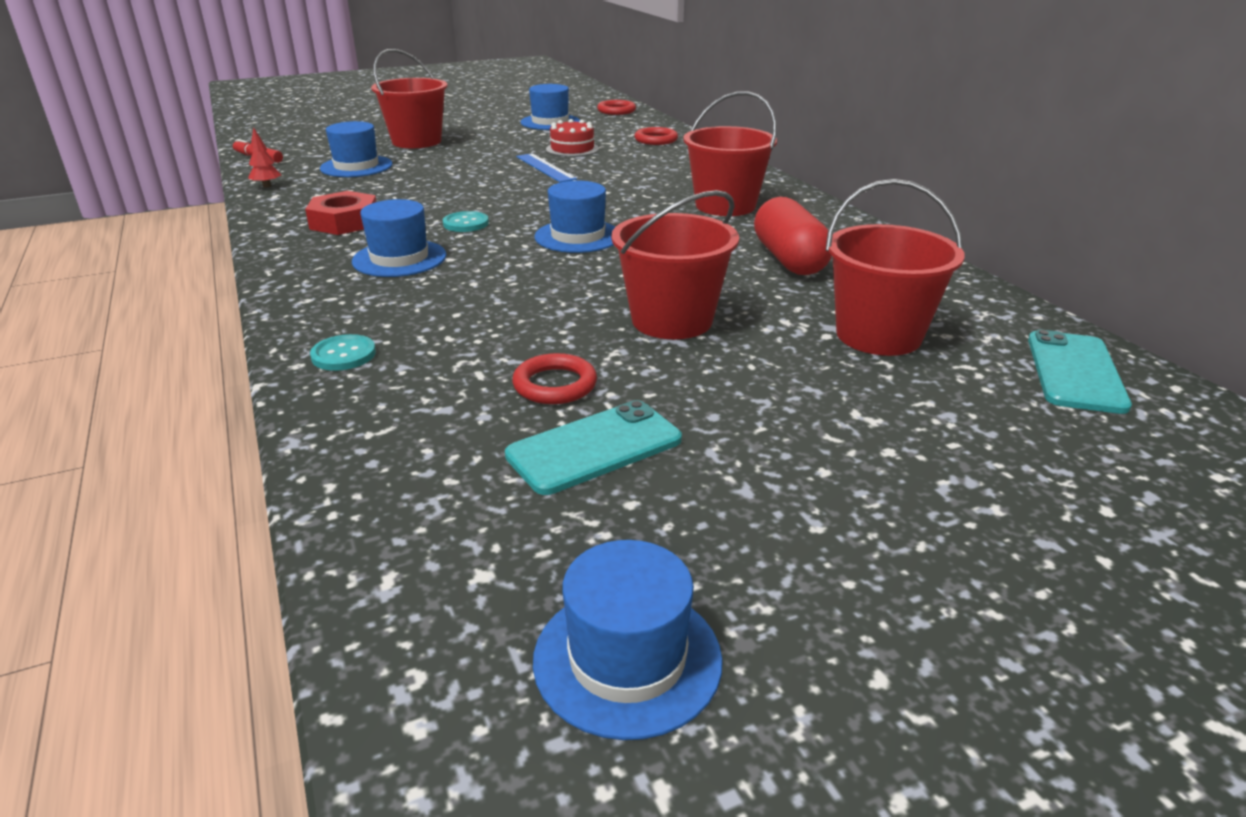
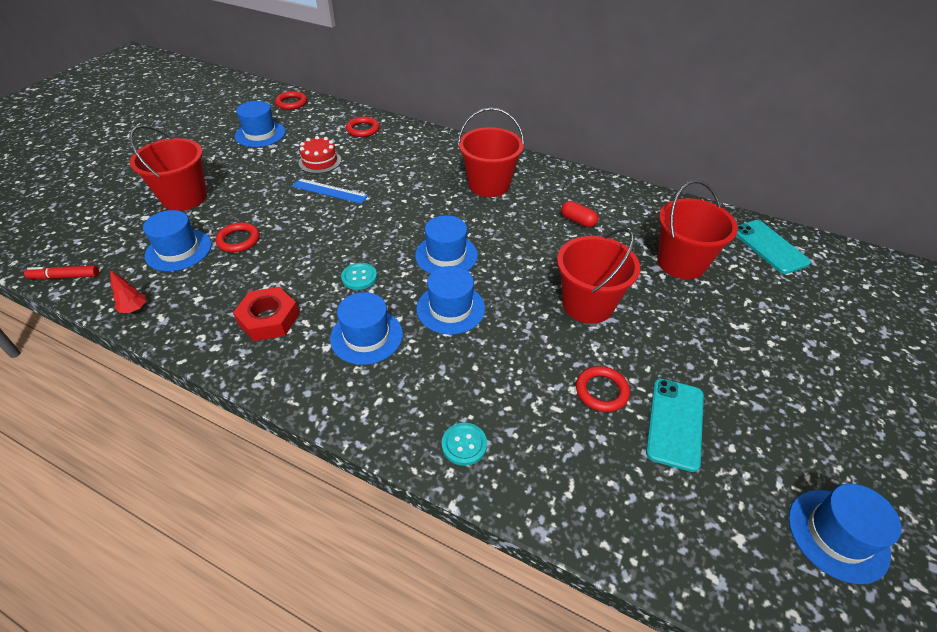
camera: 40 degrees left, 15 degrees up
(411, 174) = (238, 240): none -> red ring
(511, 270) = (450, 308): none -> blue hat
(789, 260) = (578, 221): red capsule -> red capsule, size x0.52

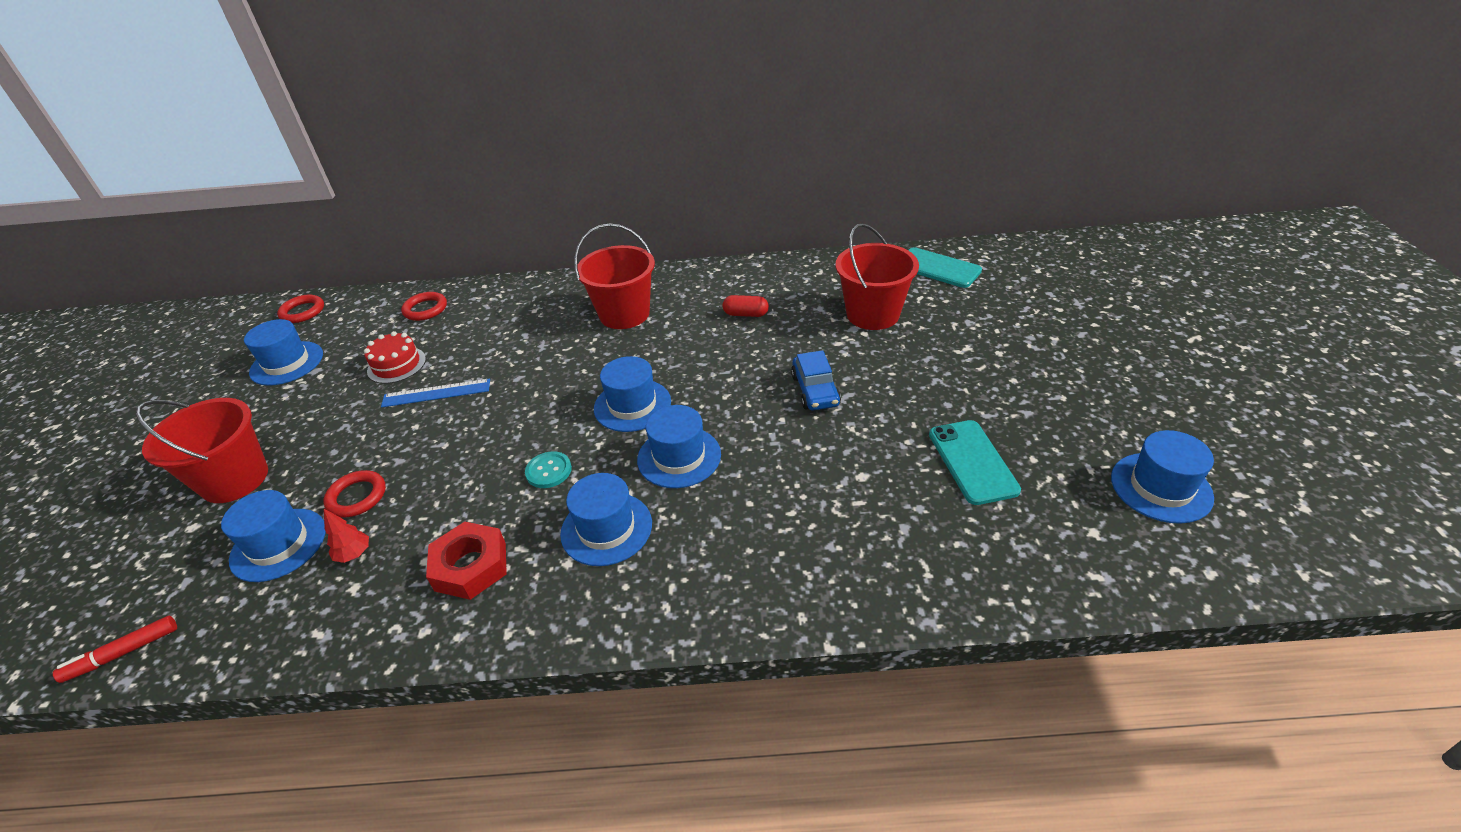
camera: 25 degrees left, 5 degrees down
(134, 309) = (270, 642): red tree -> red tree (354, 554)
(464, 444) = (796, 583): turquoise button -> none
(587, 304) = (815, 390): red bucket -> blue car
(601, 391) = (888, 465): red ring -> none

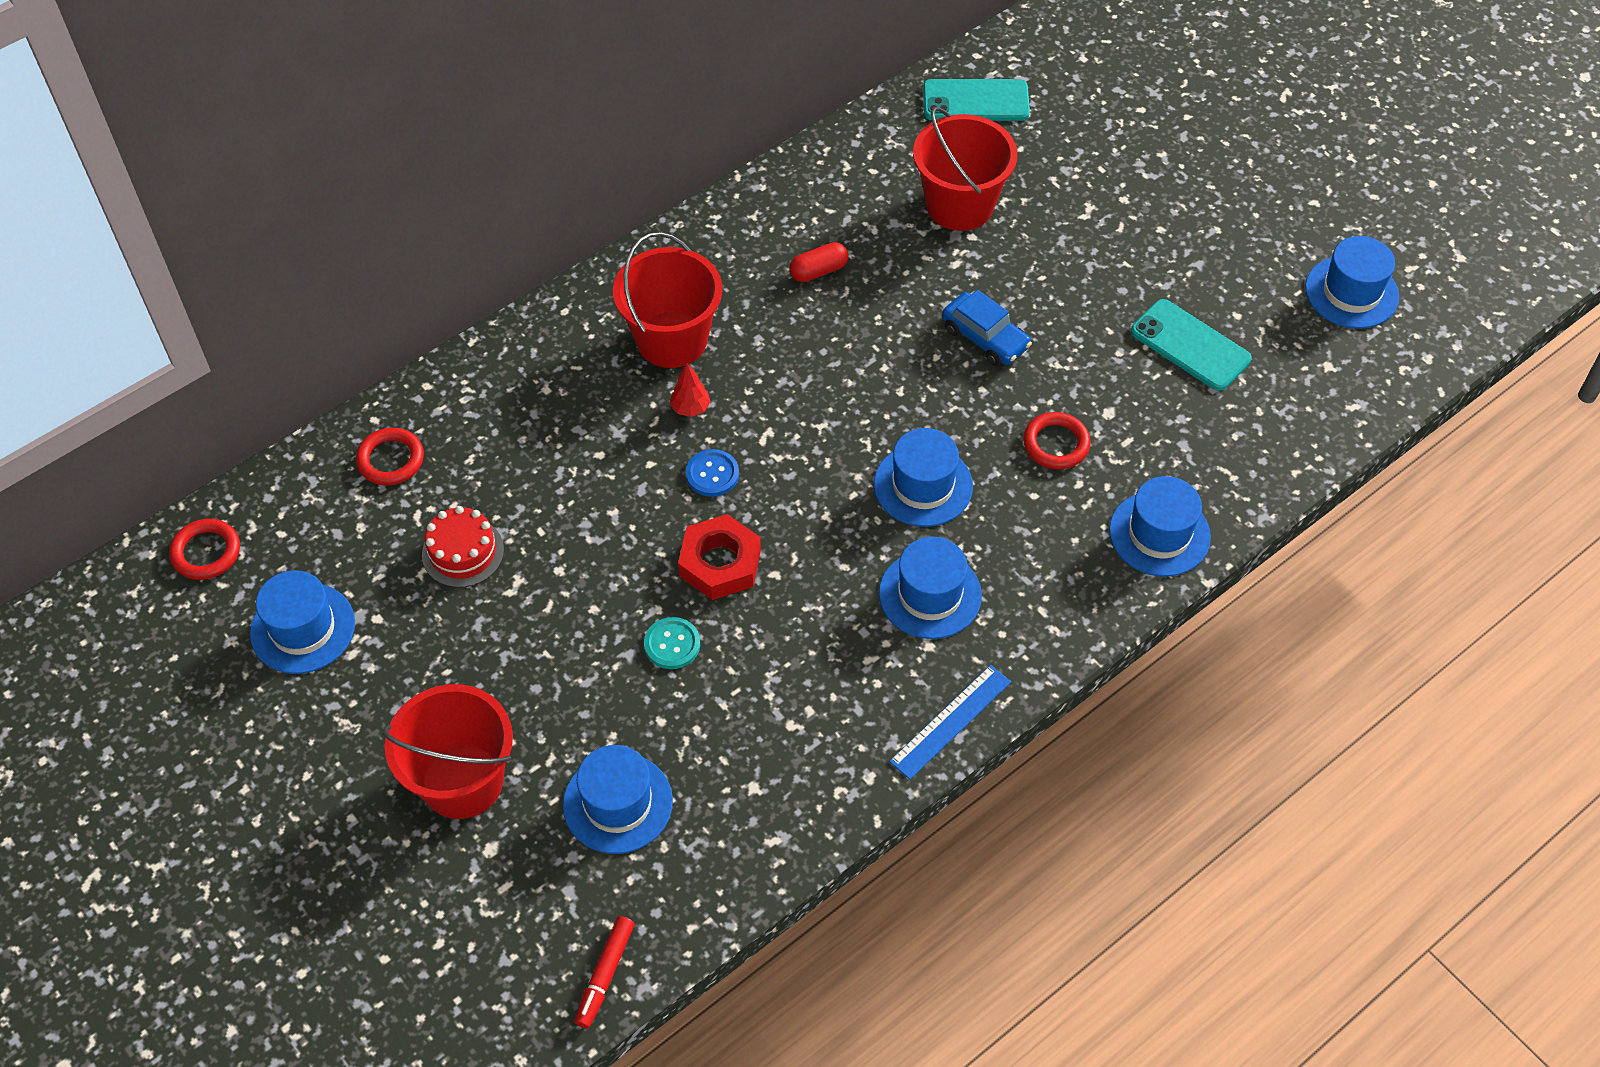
camera: 40 degrees left, 15 degrees up
(354, 554) = (712, 762): red tree -> red tree (690, 408)
(357, 497) = (635, 714): red ring -> red ring (1056, 444)
(436, 393) = (565, 558): blue ruler -> blue ruler (950, 721)
(470, 566) = (843, 702): red nut -> red nut (720, 563)
(548, 471) = (808, 572): turquoise button -> turquoise button (672, 644)
(563, 388) = (712, 474): none -> blue button
(632, 405) = (813, 453): blue hat -> blue hat (1159, 534)

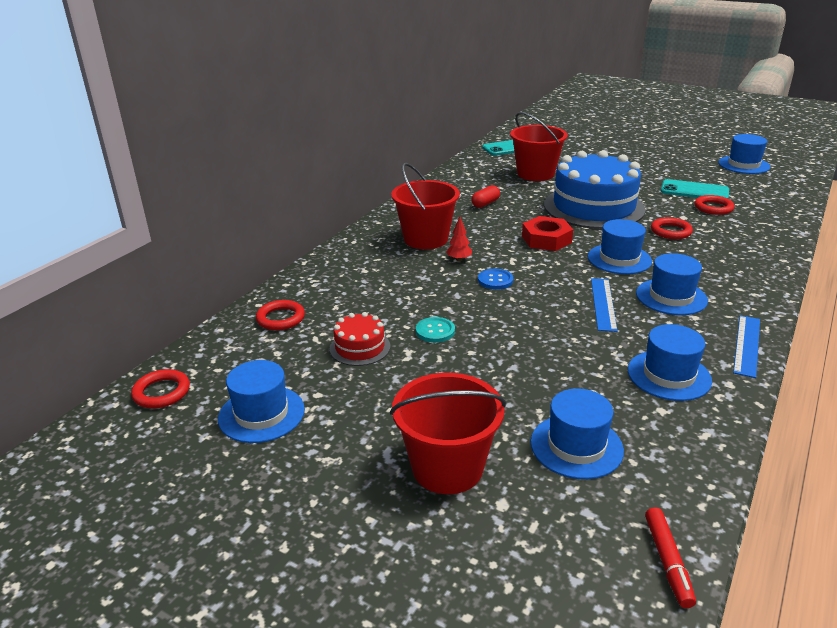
camera: 20 degrees left, 25 degrees down
(672, 644) = (538, 355): turquoise button -> turquoise button (435, 331)
(720, 563) = (534, 313): red nut -> red nut (546, 239)
(825, 576) = (603, 304): none -> blue ruler
(985, 337) = (593, 207): blue car -> blue cake
(1159, 534) = (761, 248): blue hat -> blue hat (669, 375)
(1179, 404) = (713, 208): none -> red ring

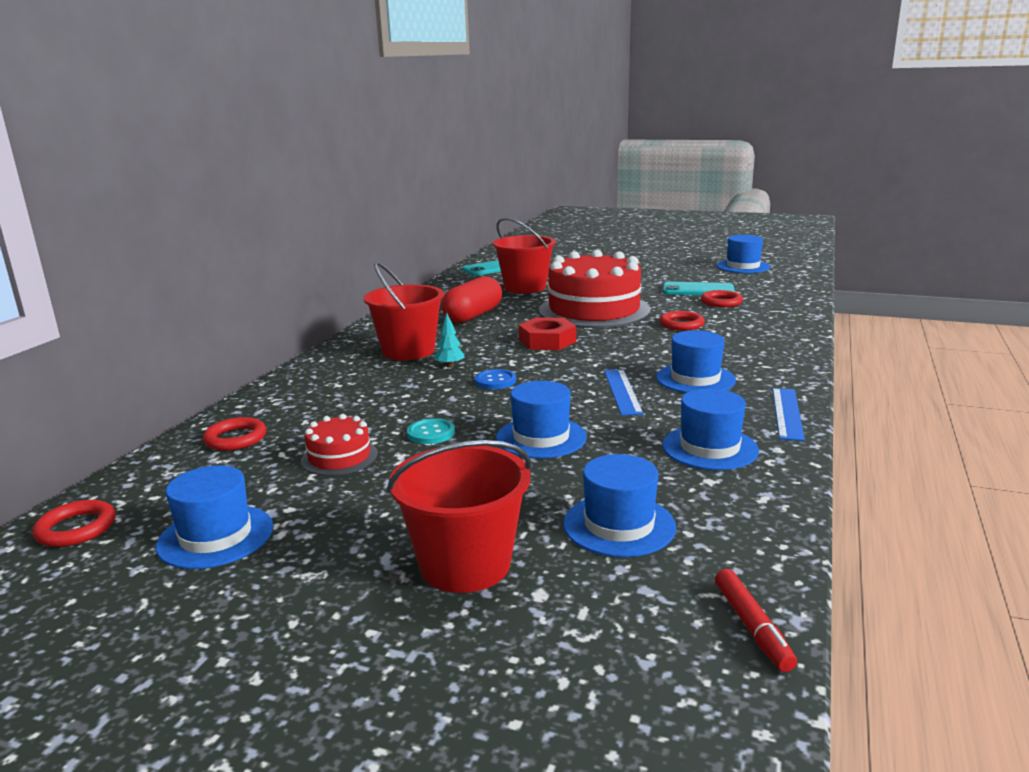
camera: 10 degrees left, 10 degrees down
(459, 259) = (450, 366): red tree -> turquoise tree
(485, 203) = (473, 316): red capsule -> red capsule, size x1.91
(593, 207) = (594, 310): blue cake -> red cake
(619, 259) = (631, 351): blue hat -> blue hat (541, 437)

